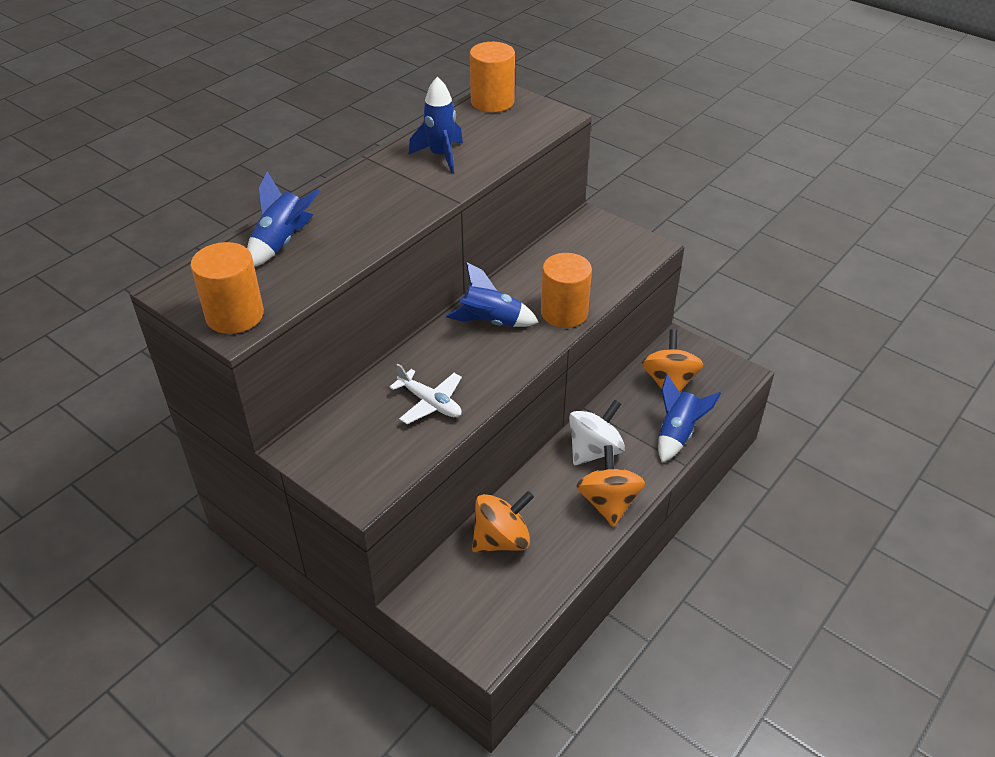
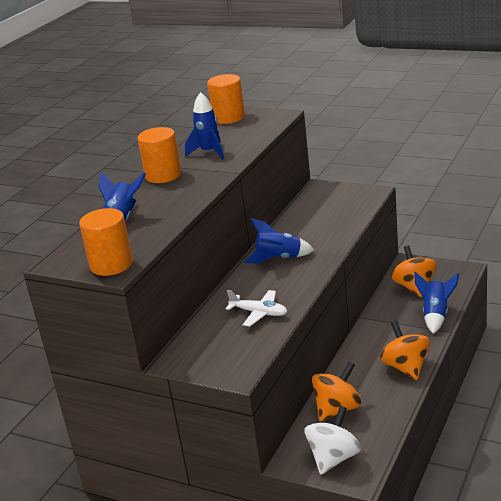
camera: 10 degrees left, 15 degrees down
(564, 313) = (329, 241): orange cylinder -> orange cylinder (163, 175)
(594, 450) = (379, 339): white spinning top -> white spinning top (334, 458)

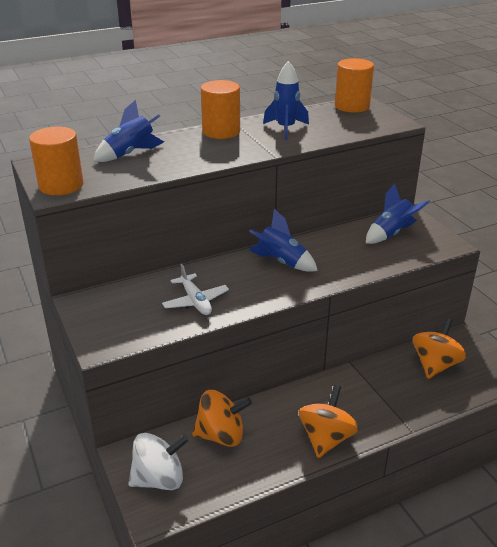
camera: 35 degrees right, 5 degrees up
(435, 315) = (419, 405): blue rocket -> blue rocket (391, 233)

